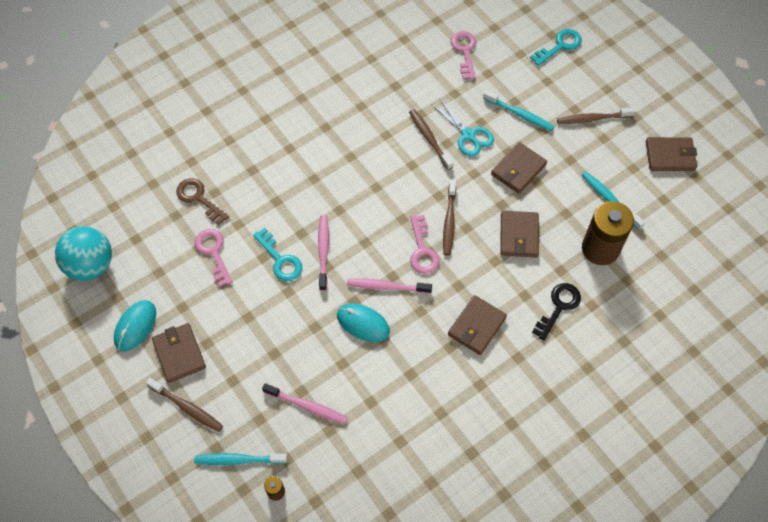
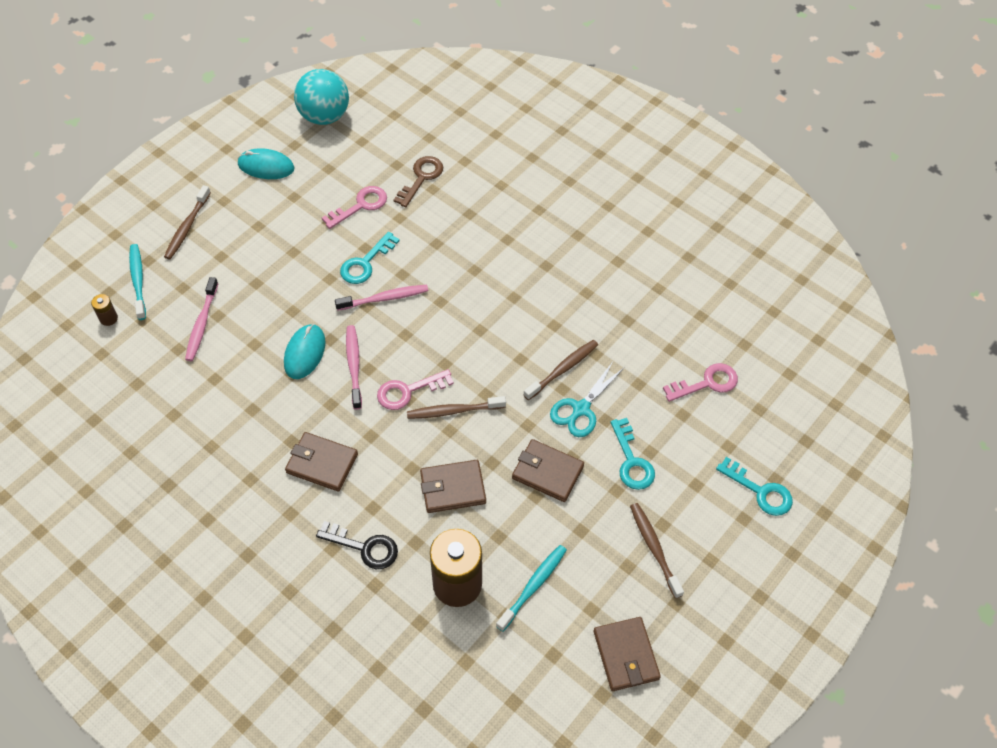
camera: 75 degrees right, 5 degrees down
(179, 354) = (242, 207): brown wallet -> none
(520, 114) = (632, 461): turquoise toothbrush -> turquoise key

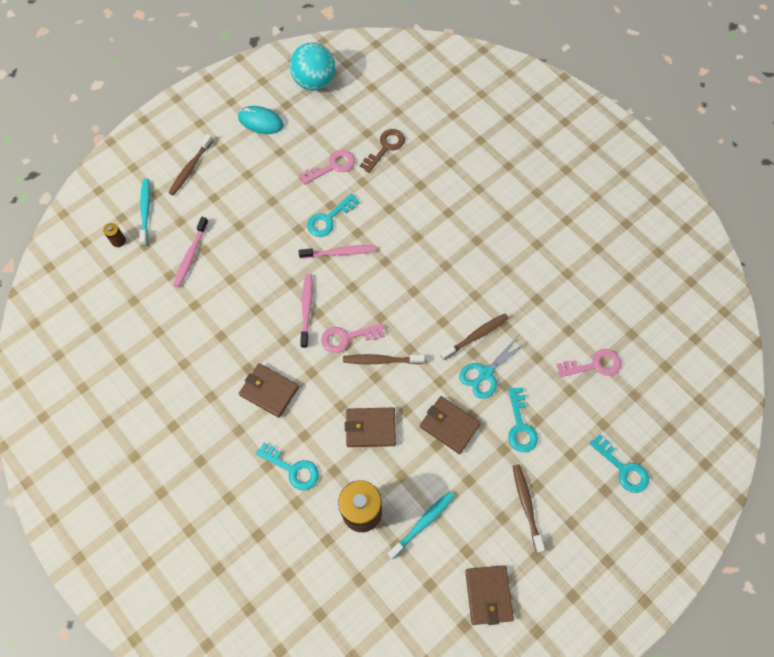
camera: 10 degrees right, 10 degrees up
(304, 353) = (269, 292): turquoise mouse -> none
(364, 547) = (292, 468): black key -> turquoise key

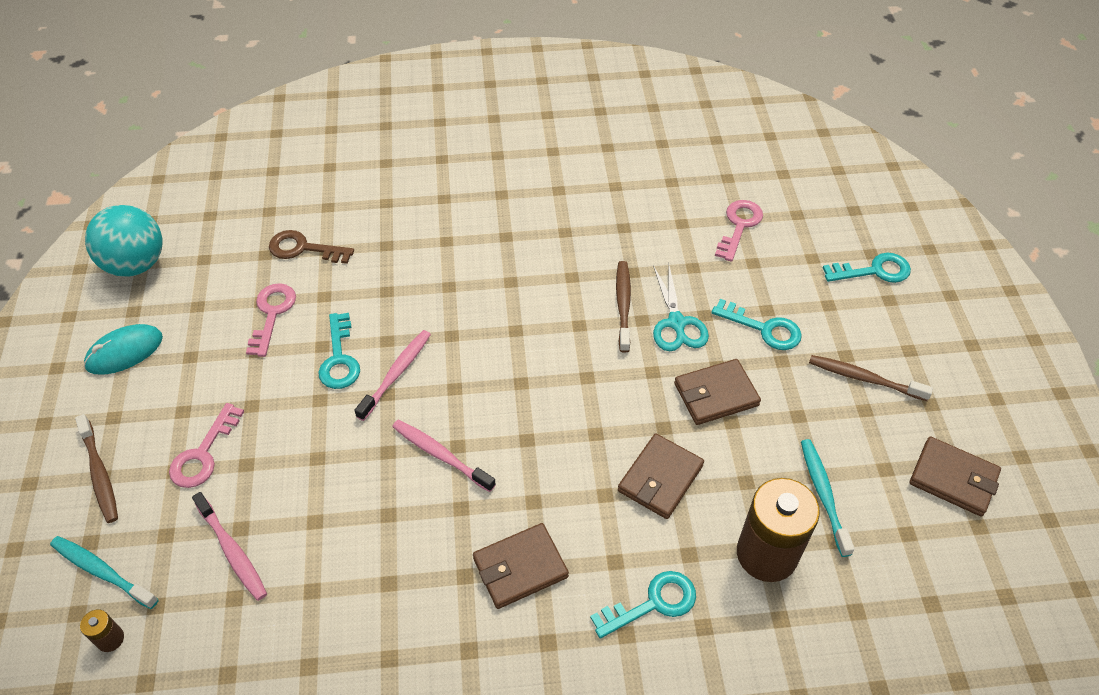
camera: 55 degrees left, 15 degrees down
(347, 338) = (519, 433): pink key -> pink key (203, 453)
(381, 360) = (578, 415): brown toothbrush -> none
(385, 148) = (304, 249): brown key -> brown key turned 60 degrees counterclockwise

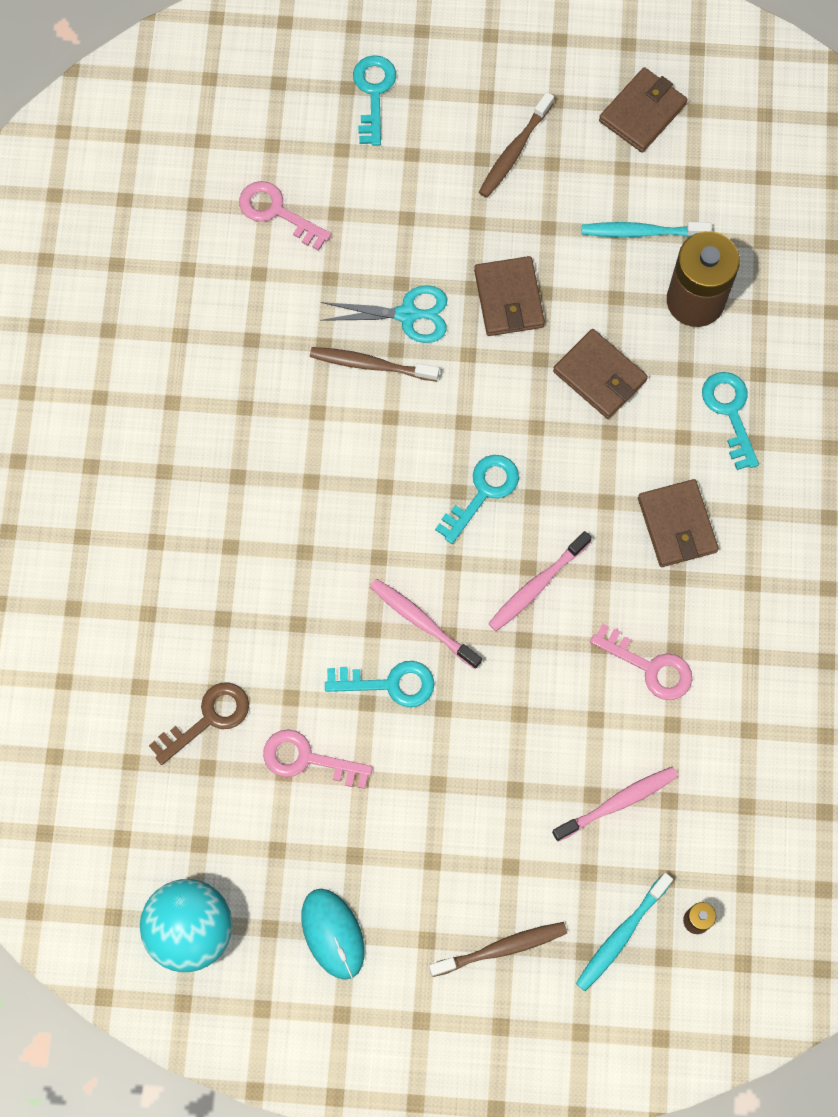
camera: 80 degrees left, 20 degrees up
(203, 453) = (494, 835): pink key -> pink key (649, 666)
(304, 249) = (208, 719): brown key -> brown key turned 150 degrees counterclockwise
(763, 328) = (431, 228): turquoise key -> turquoise key (482, 492)

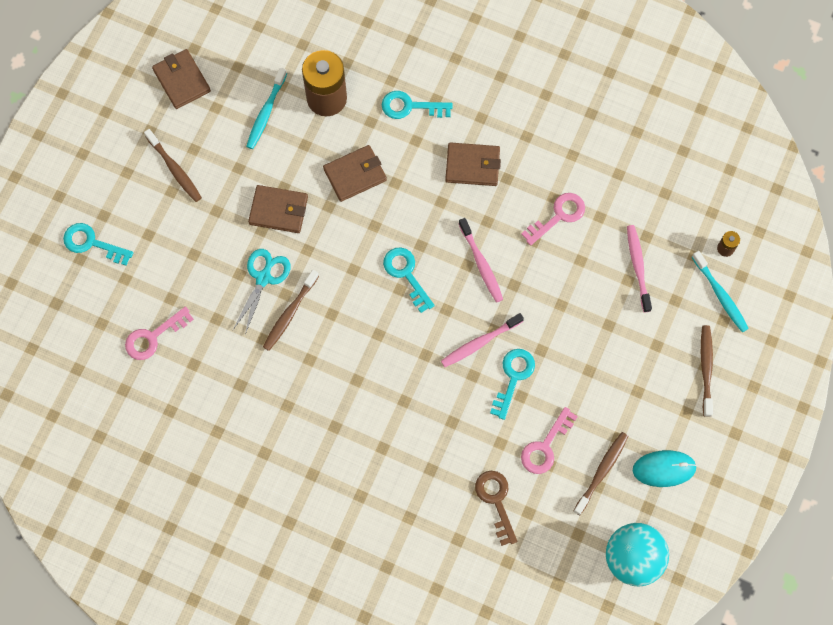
camera: 70 degrees left, 0 degrees up
(298, 848) = (602, 471): none -> brown toothbrush

